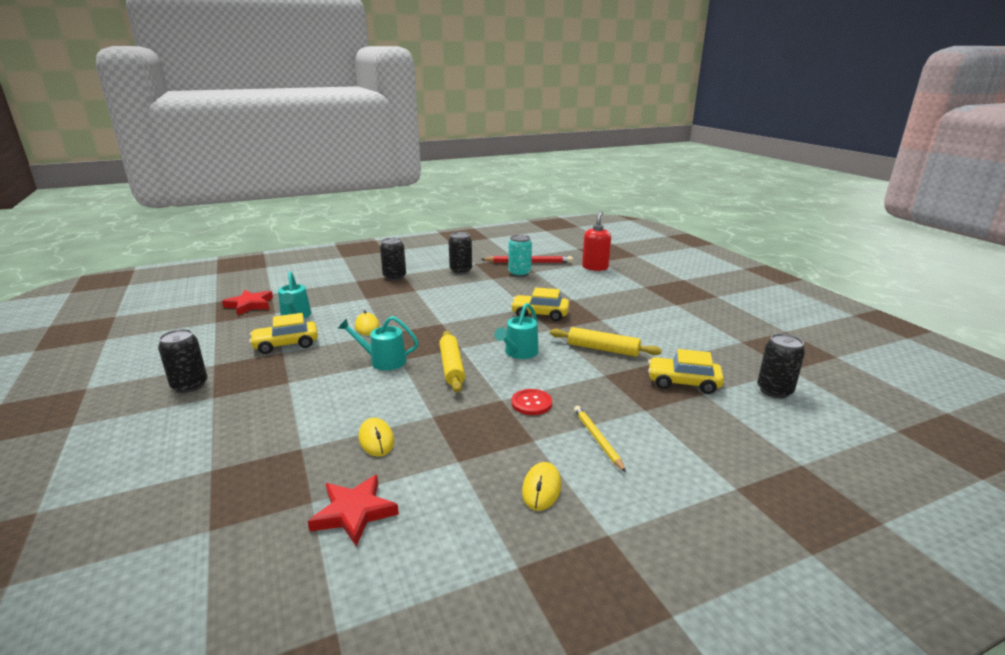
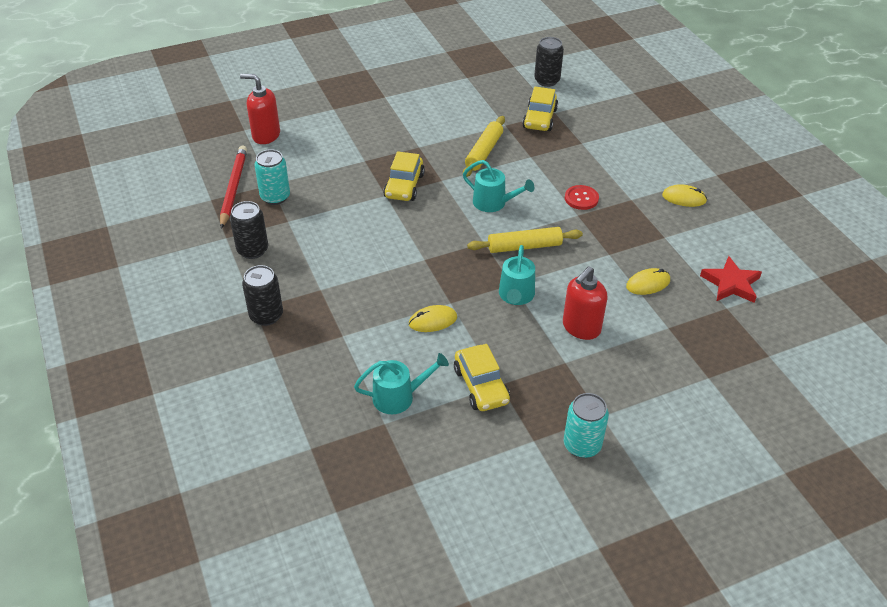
camera: 90 degrees left, 20 degrees up
(190, 385) = (582, 445): black can -> turquoise can
(250, 305) = (355, 461): red star -> none
(327, 392) = (581, 328): none -> red soap dispenser
(597, 439) = (624, 169): yellow pencil -> none

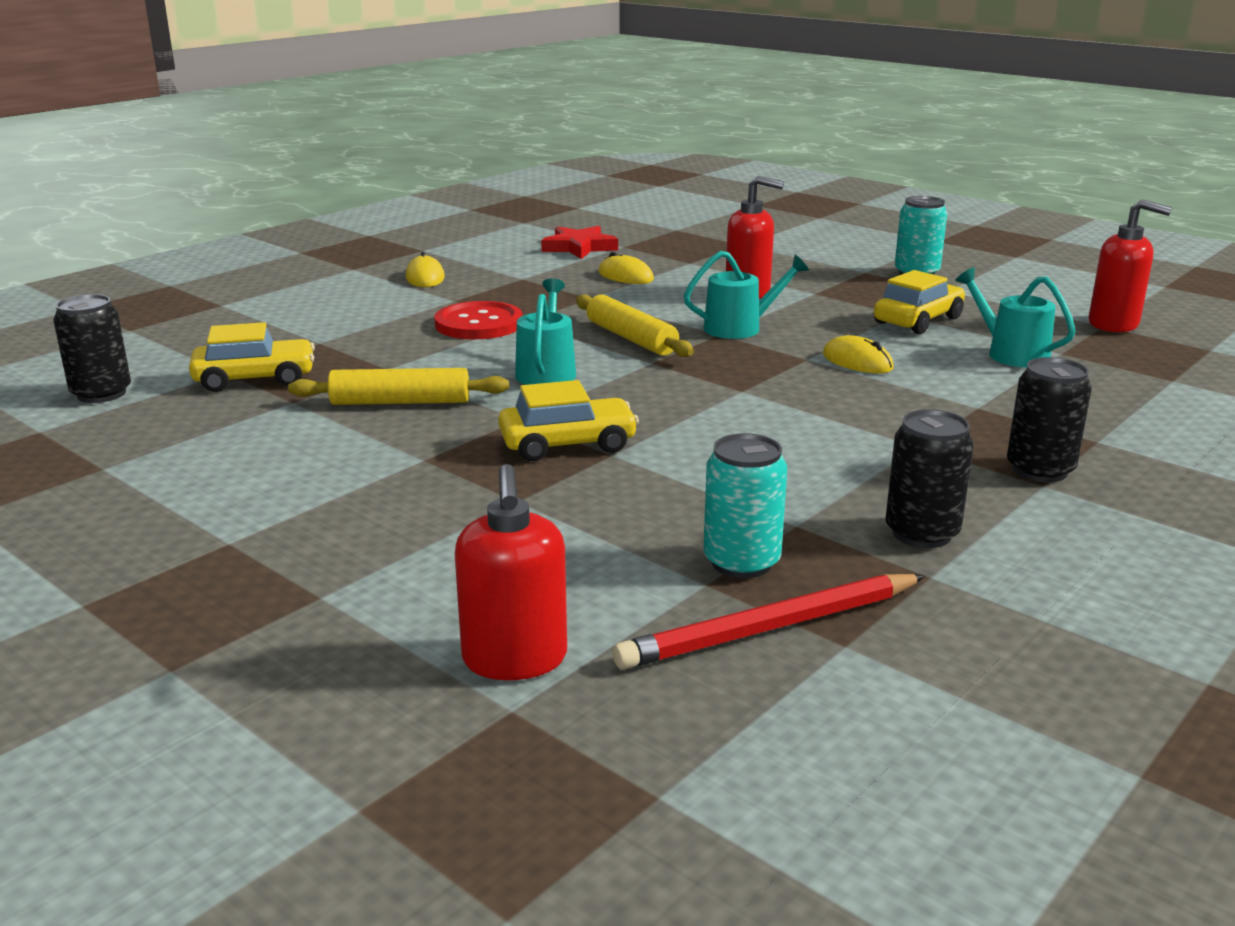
camera: 115 degrees left, 20 degrees down
(410, 491) = (1114, 324): none -> red soap dispenser
(581, 198) = (479, 324): red button -> red button, size x1.54

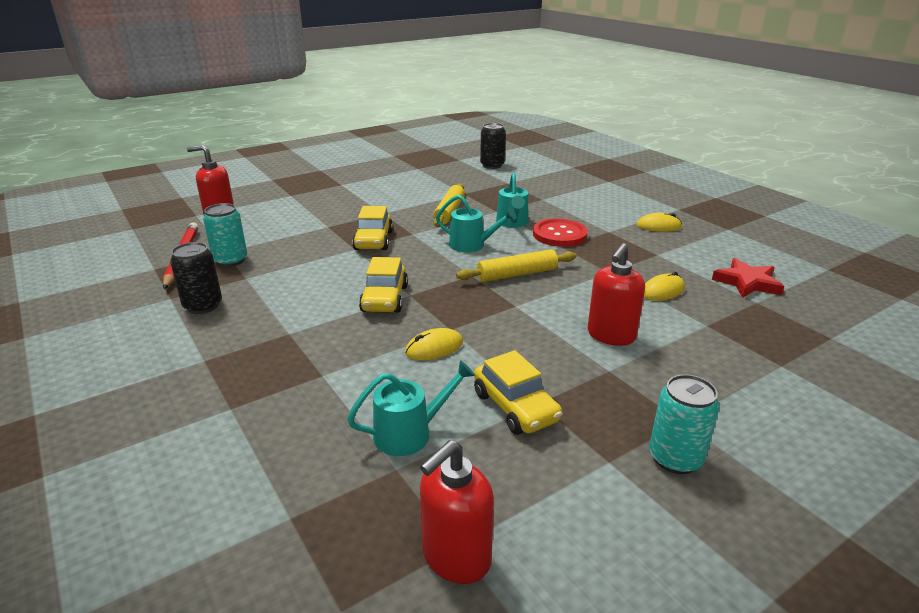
camera: 105 degrees right, 5 degrees up
(255, 379) = (495, 187): yellow car -> yellow car (384, 299)
(740, 328) = (524, 315): turquoise watering can -> turquoise watering can (512, 223)
(1040, 470) = (219, 365): black can -> none

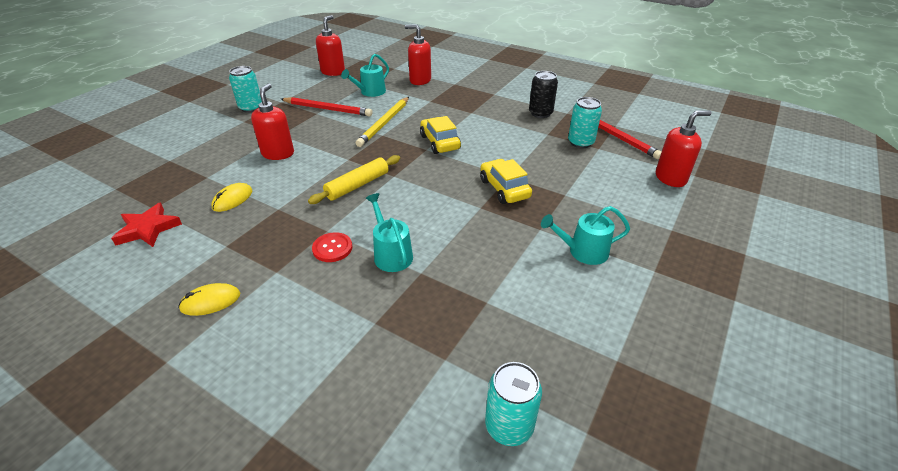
camera: 155 degrees right, 10 degrees up
(281, 441) = (420, 80): none -> red soap dispenser
(434, 348) = (384, 123): yellow mouse -> yellow pencil
(449, 212) = (473, 253): yellow rolling pin -> none
(472, 245) = (414, 208): turquoise watering can -> turquoise watering can (583, 252)
(492, 165) = (509, 426): black can -> turquoise can
(515, 407) = (327, 109): yellow car -> red pencil
(559, 234) = (332, 248): red button -> red button, size x0.65

